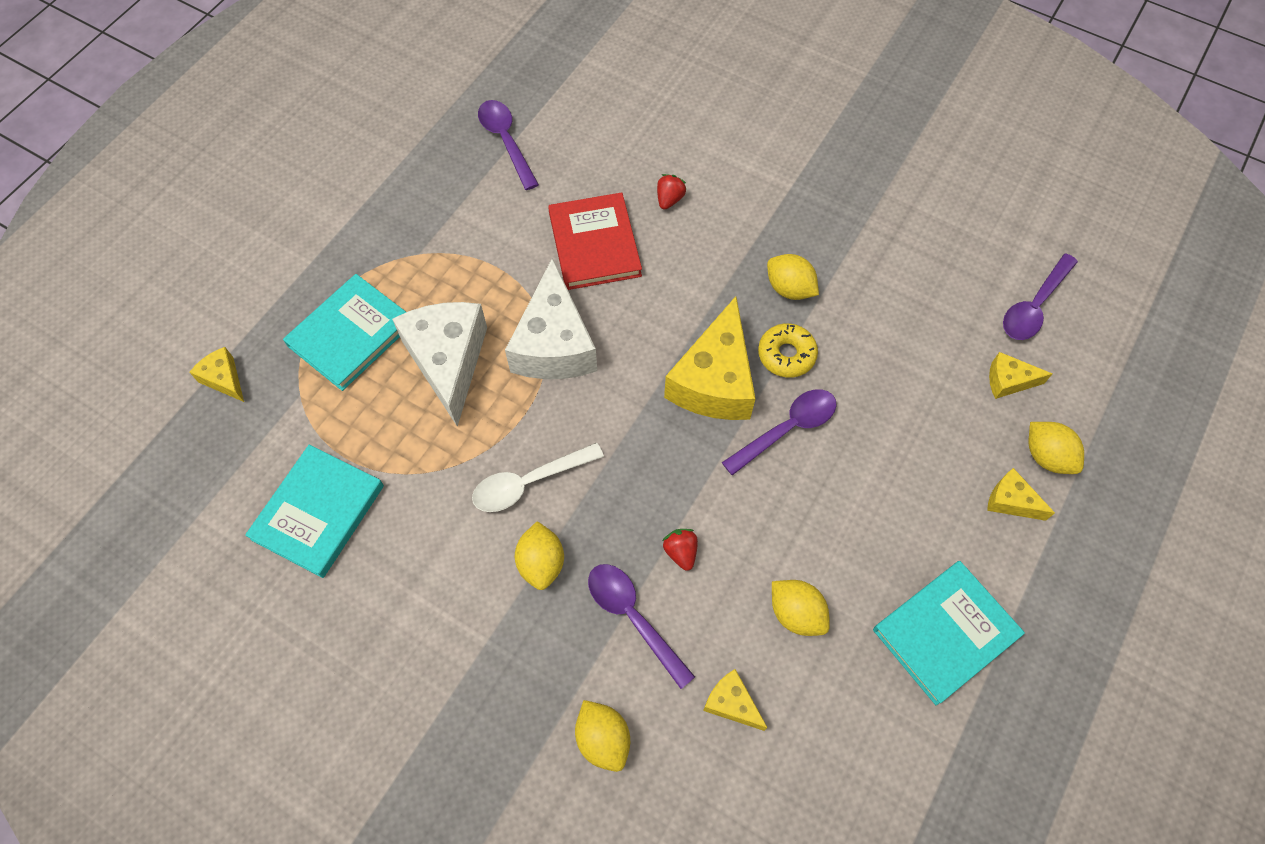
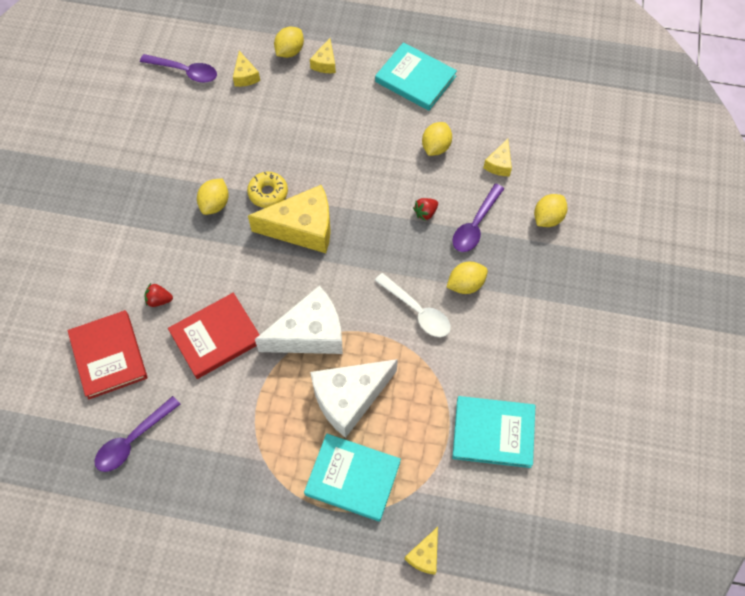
camera: 110 degrees left, 0 degrees up
(617, 139) = (108, 356): none -> red book
(787, 429) = (322, 179): purple spoon -> none

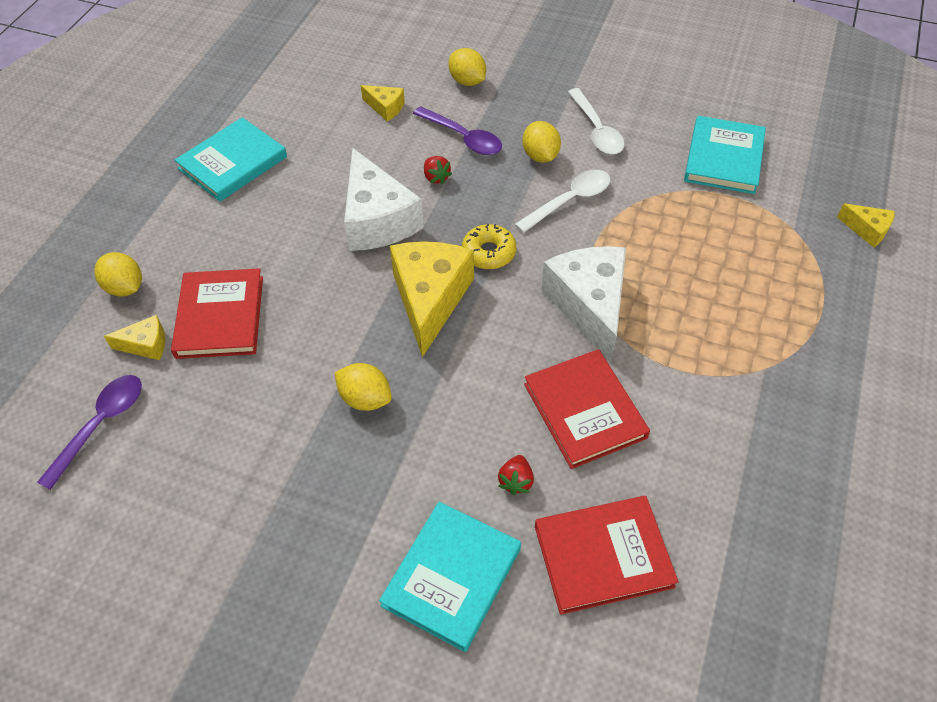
camera: 80 degrees left, 10 degrees down
(133, 440) = (740, 525): purple spoon -> none
(268, 193) = (364, 333): yellow donut -> yellow donut (489, 252)
(272, 109) = (220, 316): none -> red book
(325, 63) = (165, 250): yellow cheese -> none
(349, 398) = (680, 275): white cheese -> white cheese (377, 220)
(353, 478) = (782, 282): turquoise book -> turquoise book (451, 577)
(436, 147) = (344, 157): yellow lemon -> none
(507, 325) = (596, 130): none -> white spoon

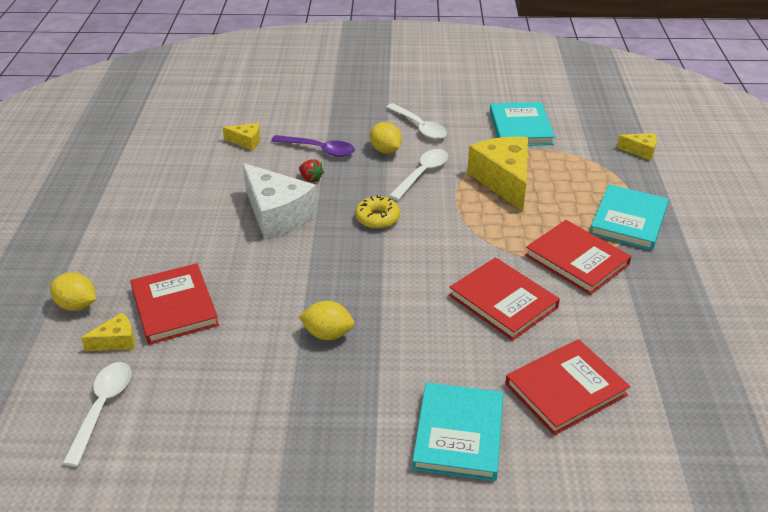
camera: 20 degrees left, 15 degrees down
(100, 425) = (102, 408): purple spoon -> white spoon
(233, 163) = (133, 200): turquoise book -> turquoise book (628, 220)
(430, 299) = (346, 257): yellow cheese -> yellow cheese (503, 180)
(467, 81) = (304, 114): yellow lemon -> none
(516, 481) = (475, 359): red strawberry -> none
(589, 306) = (471, 235): white cheese -> none
(703, 376) = (576, 260): none -> red book

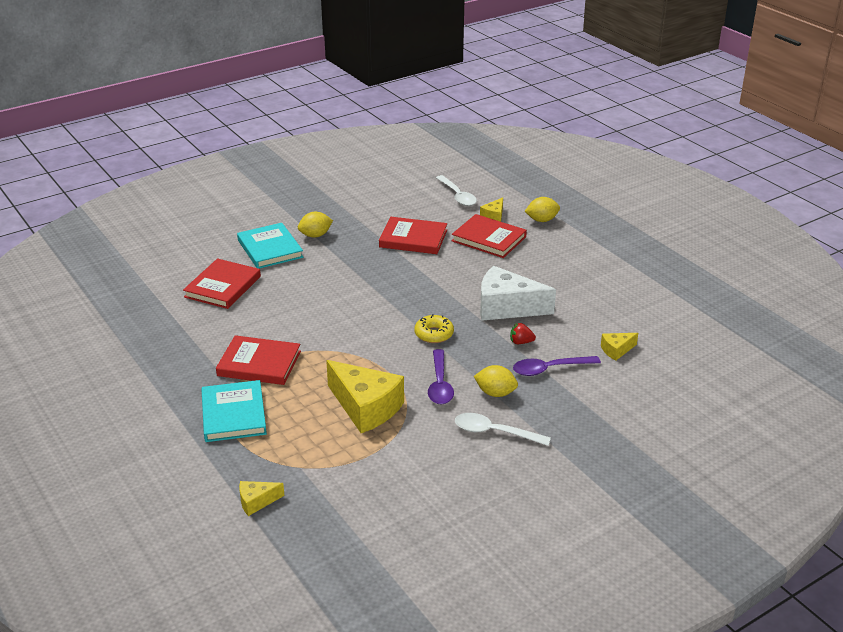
camera: 145 degrees right, 5 degrees down
(327, 334) = (385, 260): yellow lemon -> yellow lemon (315, 235)
(422, 174) = (440, 384): white spoon -> purple spoon
(503, 301) = (293, 316): red book -> red book (413, 239)
(520, 128) = (398, 477): turquoise book -> none

